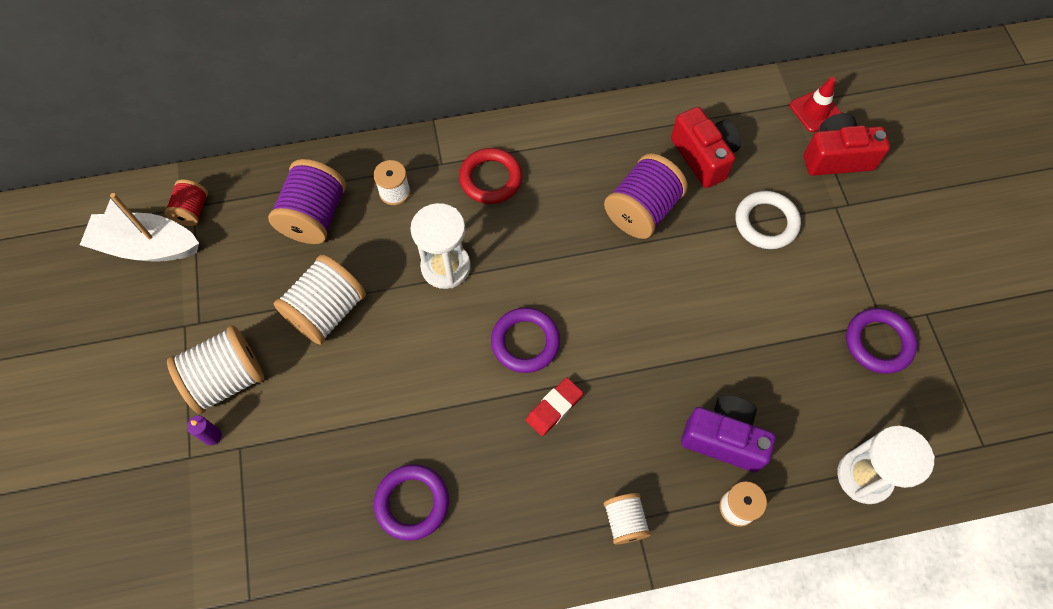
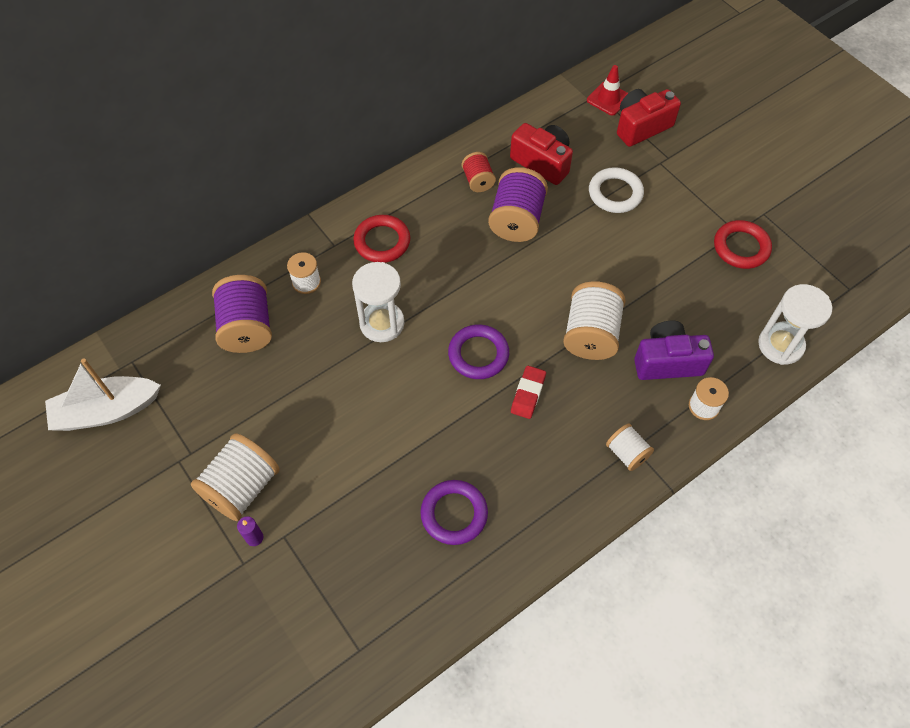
camera: 25 degrees left, 5 degrees down
(192, 211) = (133, 365): red spool -> red spool (478, 181)
(327, 311) = (300, 398): white spool -> white spool (591, 334)
(878, 342) = (741, 247): purple ring -> red ring

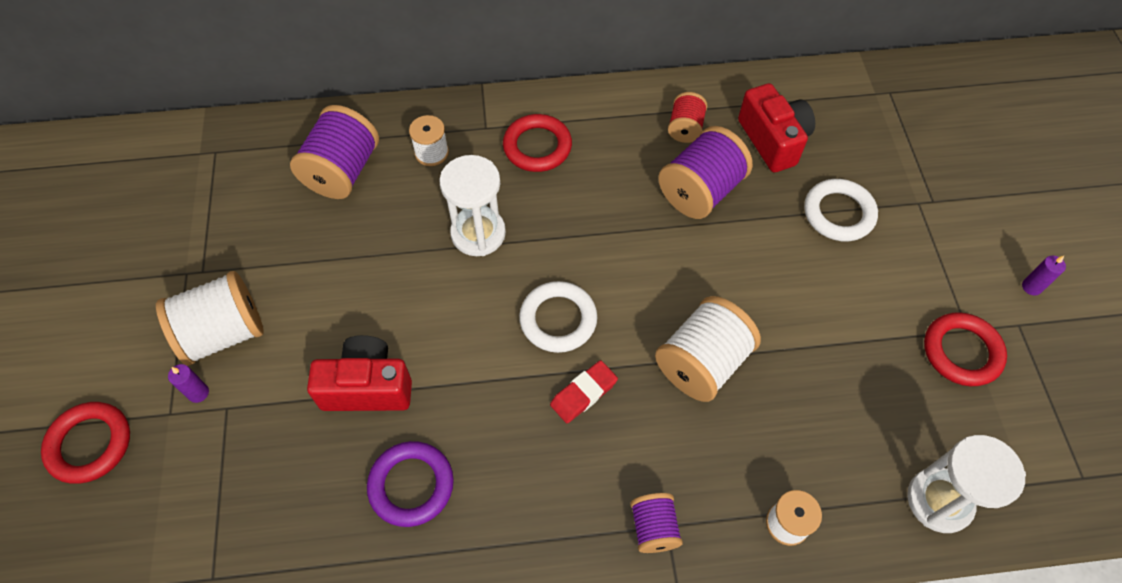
camera: 30 degrees right, 0 degrees up
(106, 411) = (159, 189): white boat -> none
(197, 617) = (90, 444): none -> red ring
(478, 354) = (558, 319): purple ring -> white ring
(608, 99) = (900, 102): red traffic cone -> none
(627, 453) = (653, 528): white spool -> purple spool
(641, 127) = (921, 151): red camera -> red camera (367, 387)
(667, 361) = (776, 443): purple camera -> none
(757, 186) = (1031, 287): none -> purple candle

